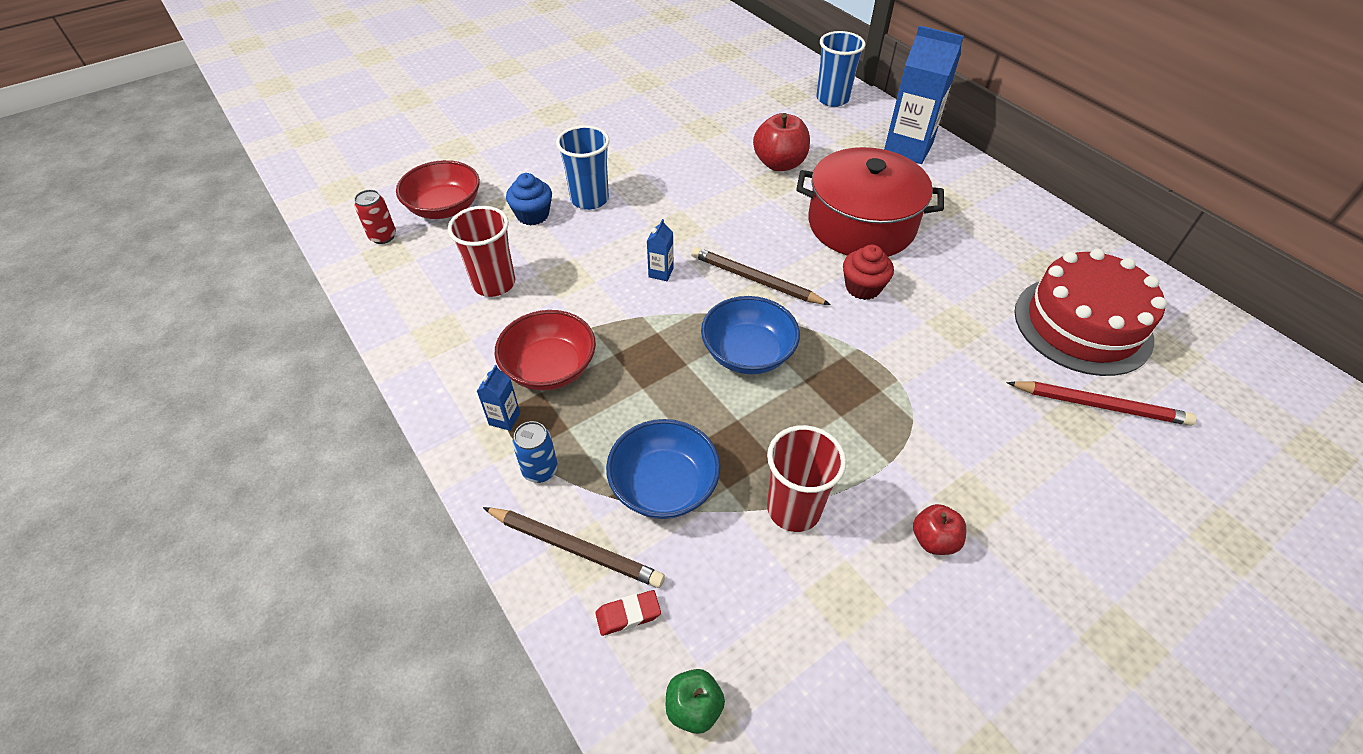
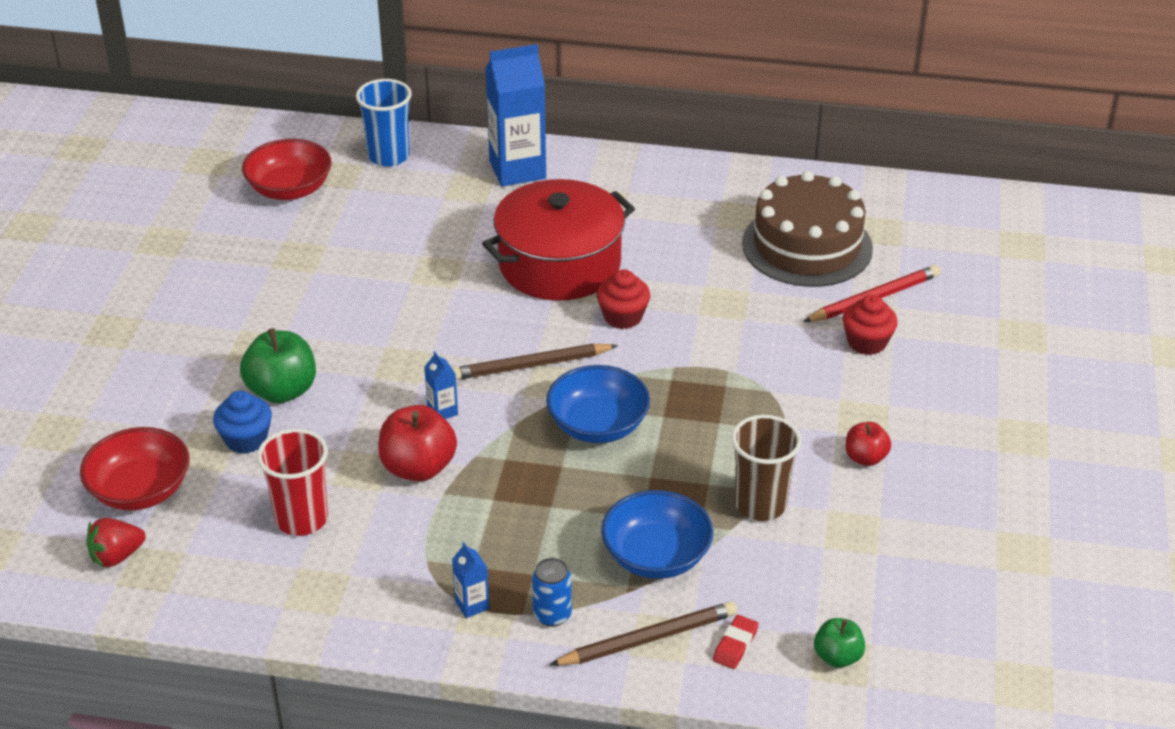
camera: 45 degrees left, 10 degrees down
(383, 236) = (117, 556): red can -> red strawberry
(550, 368) = (455, 545): red bowl -> red bowl (290, 189)
(589, 199) = (282, 391): blue cup -> green apple
(779, 164) = (420, 250): red apple -> red apple (418, 468)
(793, 509) = (760, 504): red cup -> brown cup
(1050, 438) = (867, 342): none -> red cupcake
(1082, 325) = (807, 246): red cake -> brown cake

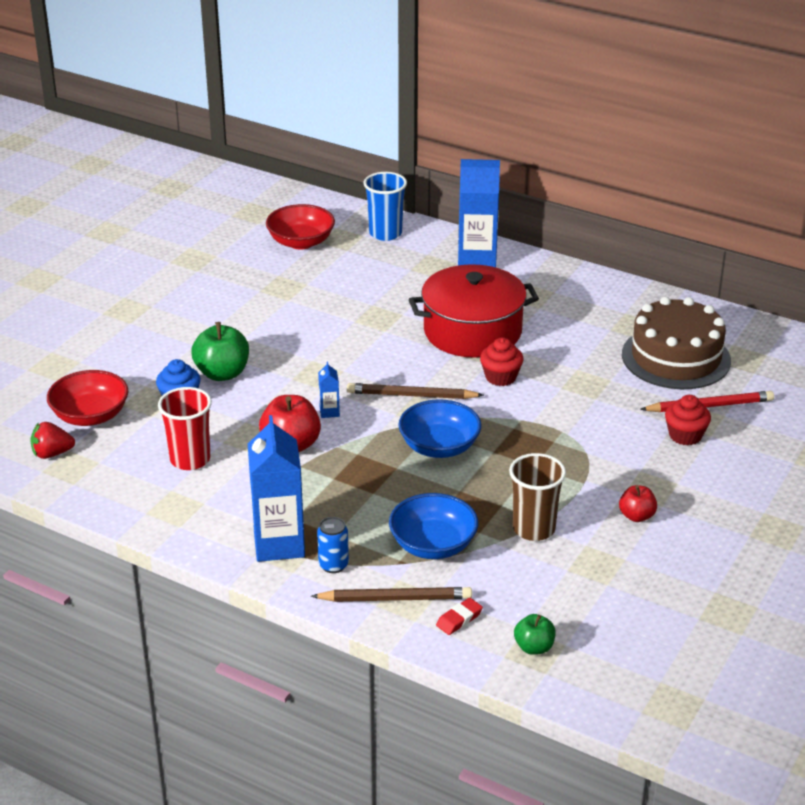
camera: 20 degrees right, 5 degrees down
(472, 605) = (279, 544): blue carton -> blue carton, size x2.33

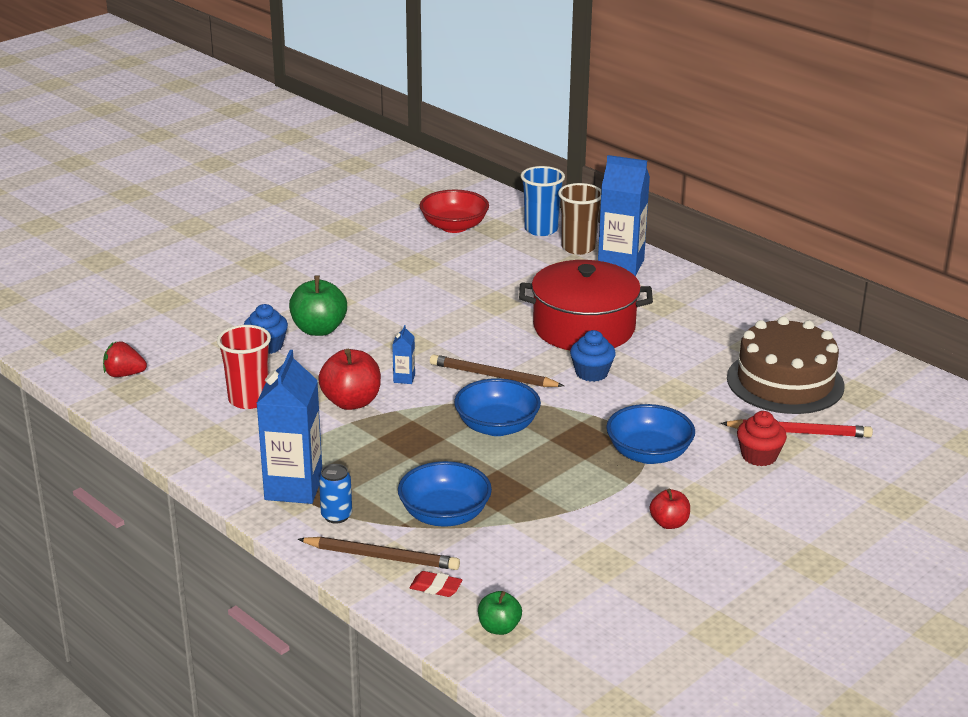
camera: 15 degrees right, 5 degrees down
(90, 416) = (176, 347): red bowl -> none
(459, 619) = (436, 587): red eraser -> red eraser turned 45 degrees clockwise
(500, 377) = (591, 373): red cupcake -> blue cupcake
(534, 529) = (555, 517): brown cup -> brown cup (578, 248)
(588, 450) = (648, 454): none -> blue bowl

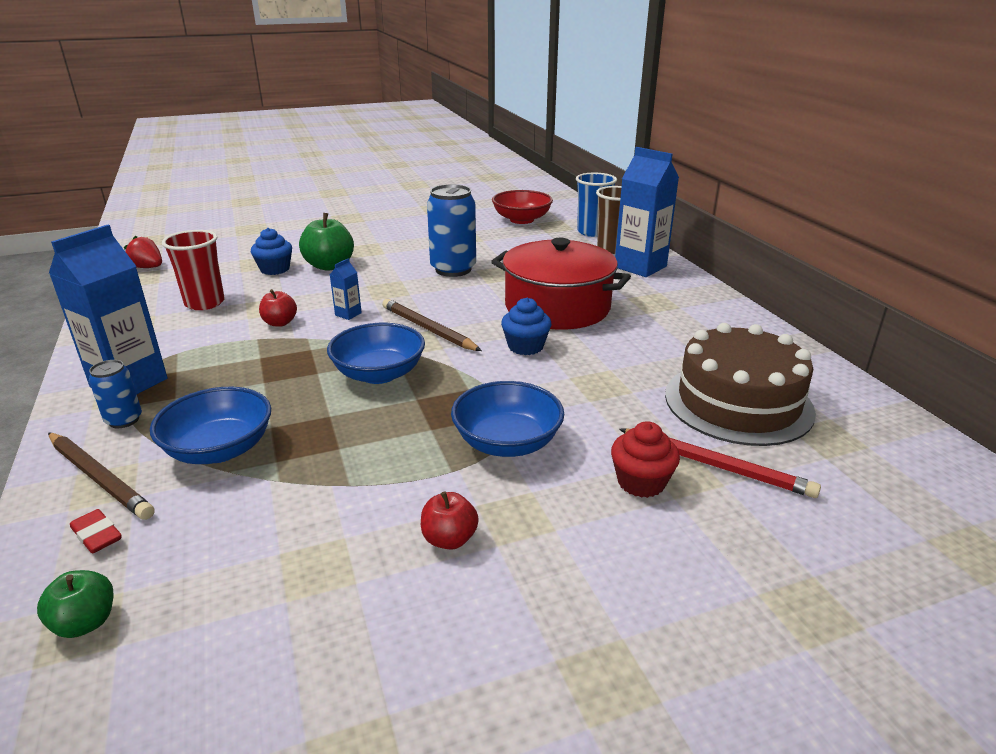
camera: 25 degrees right, 0 degrees up
(351, 402) = (280, 323): red apple -> red apple, size x0.59
(448, 306) = (453, 269): none -> blue can

